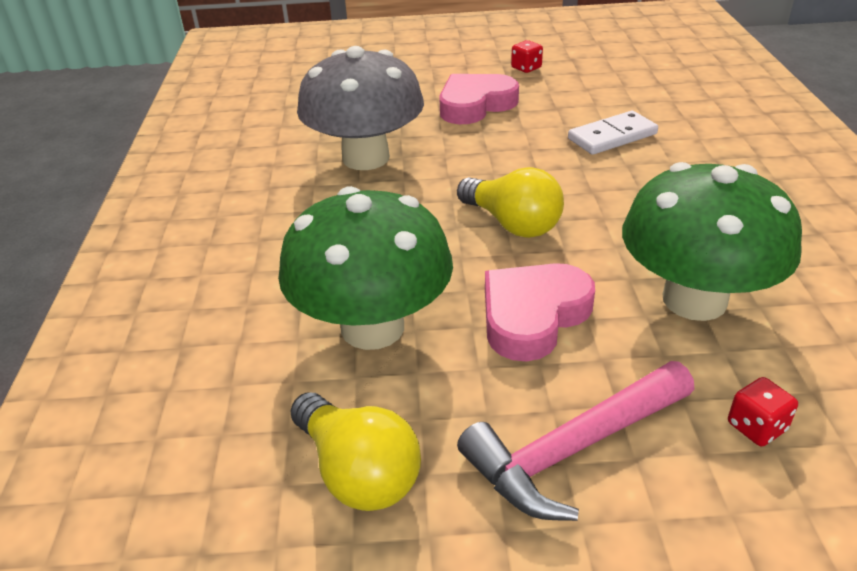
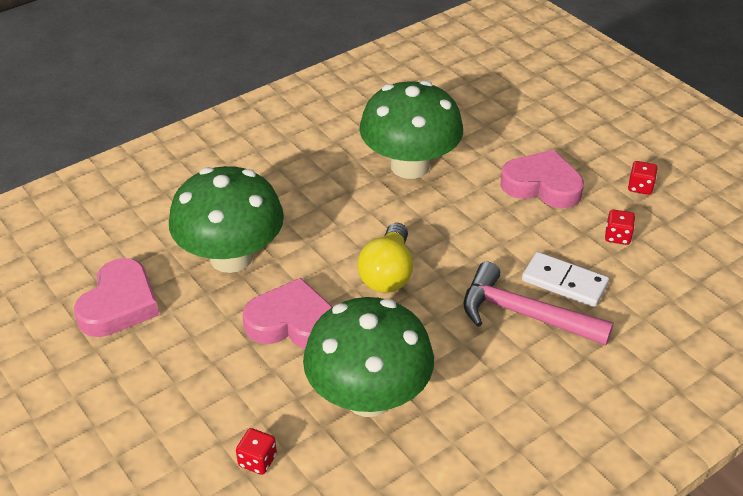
camera: 55 degrees right, 5 degrees up
(358, 472) = (119, 304): yellow light bulb -> pink heart
(366, 158) = (410, 166): grey mushroom -> green mushroom
(574, 449) = (187, 383): pink hammer -> pink hammer (524, 314)
(576, 96) = (617, 236): none -> red dice

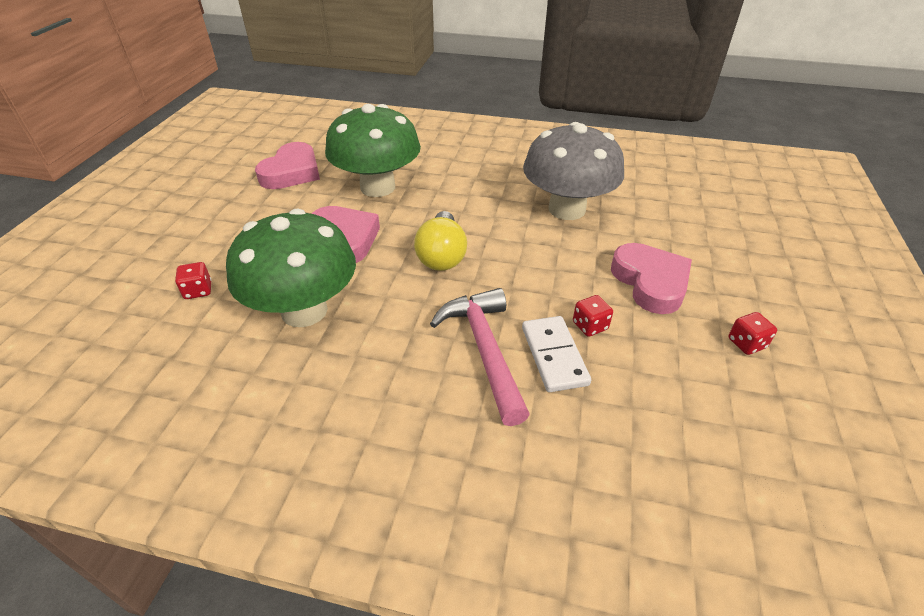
camera: 50 degrees right, 0 degrees up
(119, 304) = (292, 172): pink heart -> pink heart turned 45 degrees counterclockwise
(387, 273) = (442, 255): yellow light bulb -> yellow light bulb turned 60 degrees counterclockwise
(410, 166) = (567, 209): green mushroom -> grey mushroom
(617, 236) = (659, 361): red dice -> red dice (590, 326)

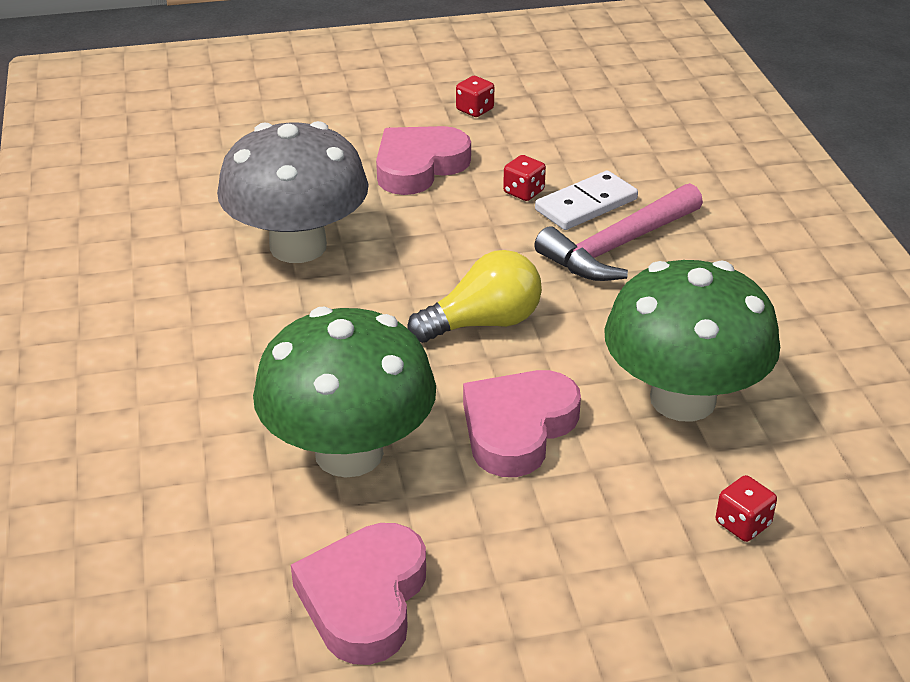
camera: 115 degrees left, 5 degrees down
(292, 172) = (364, 599): pink heart -> pink heart turned 75 degrees counterclockwise

